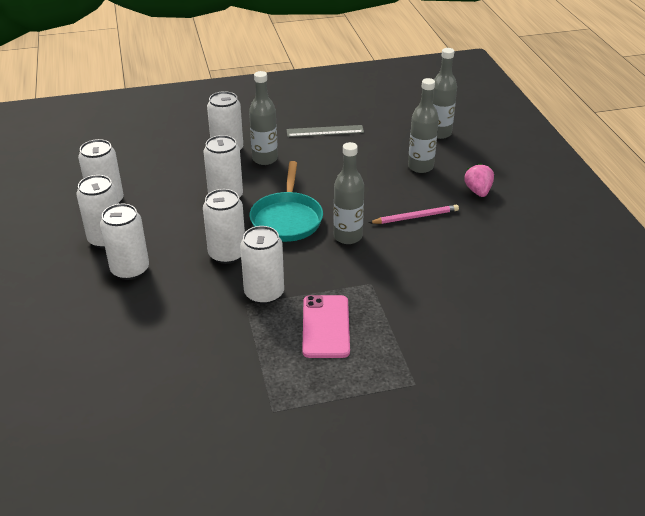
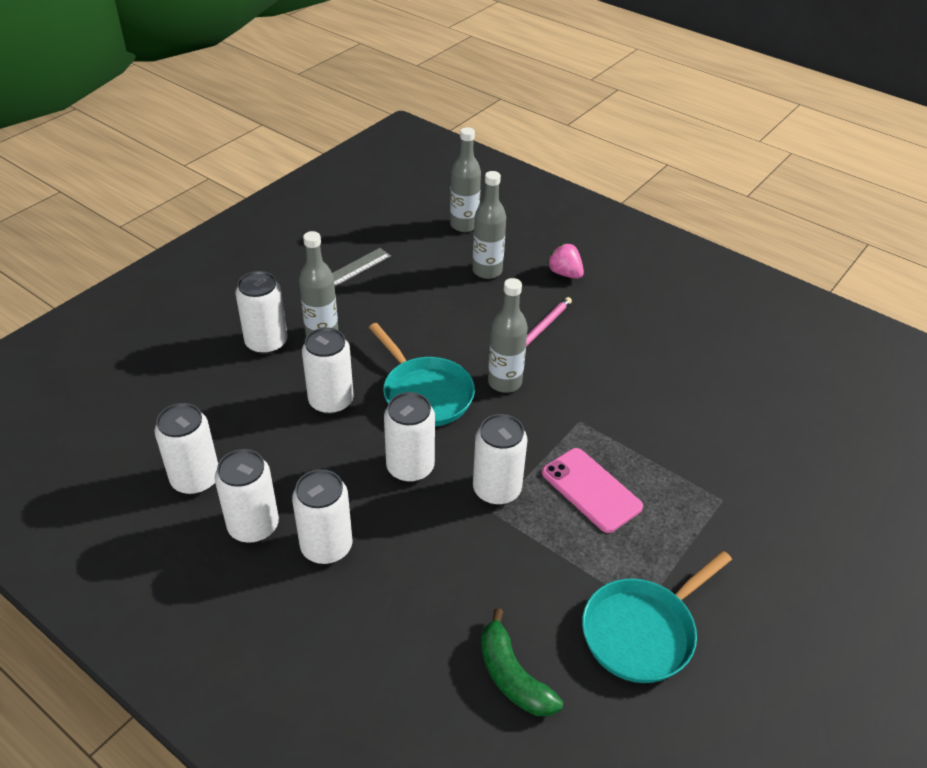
camera: 40 degrees left, 5 degrees up
(145, 396) = (512, 676): none -> green banana
(254, 423) = (643, 631): none -> turquoise pan

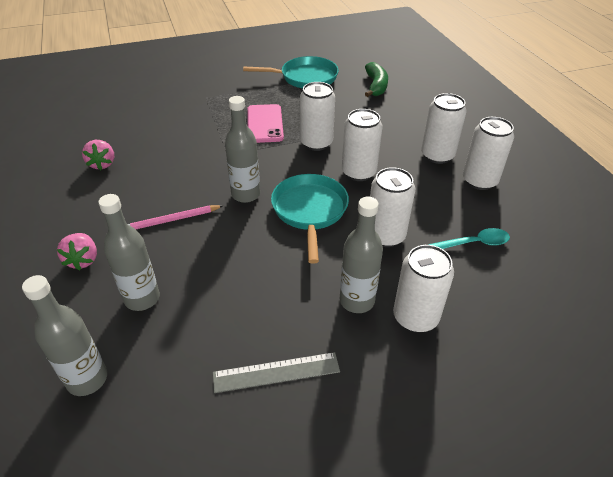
camera: 145 degrees left, 0 degrees up
(195, 479) = (514, 222): white can -> none
(236, 432) = (474, 243): none -> turquoise spoon
(682, 349) = (102, 164): none -> pink strawberry

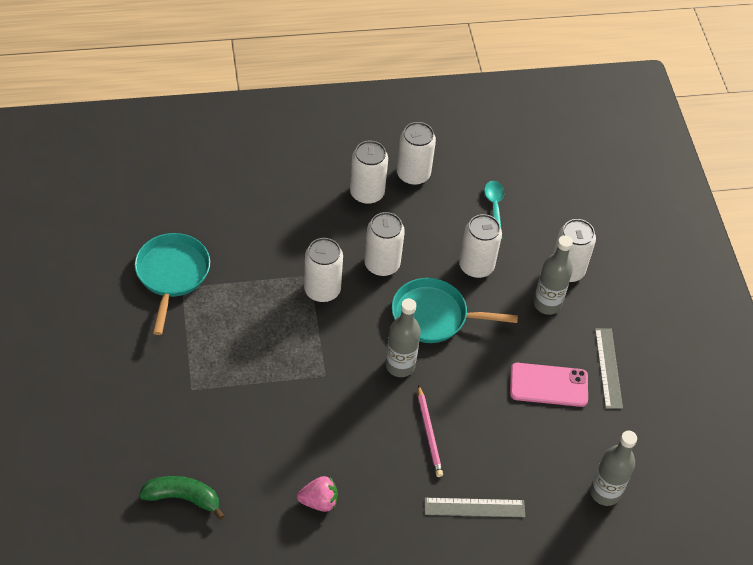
camera: 85 degrees left, 10 degrees up
(83, 260) = (474, 507): pink strawberry -> grey ruler
(142, 298) = (527, 456): grey bottle -> none
(265, 124) = (272, 332): pink phone -> pink phone (548, 385)
(376, 86) = (214, 207): green banana -> green banana (183, 498)

